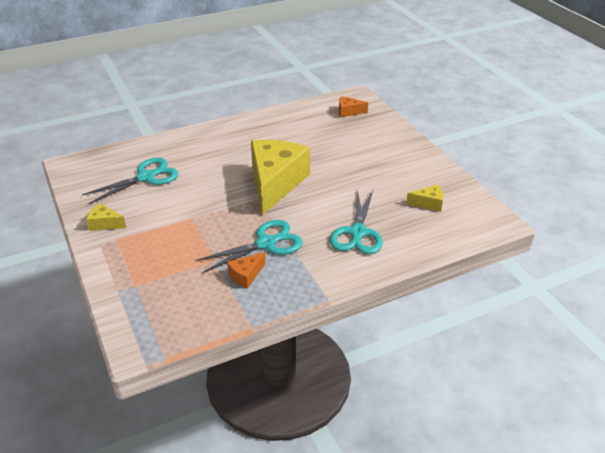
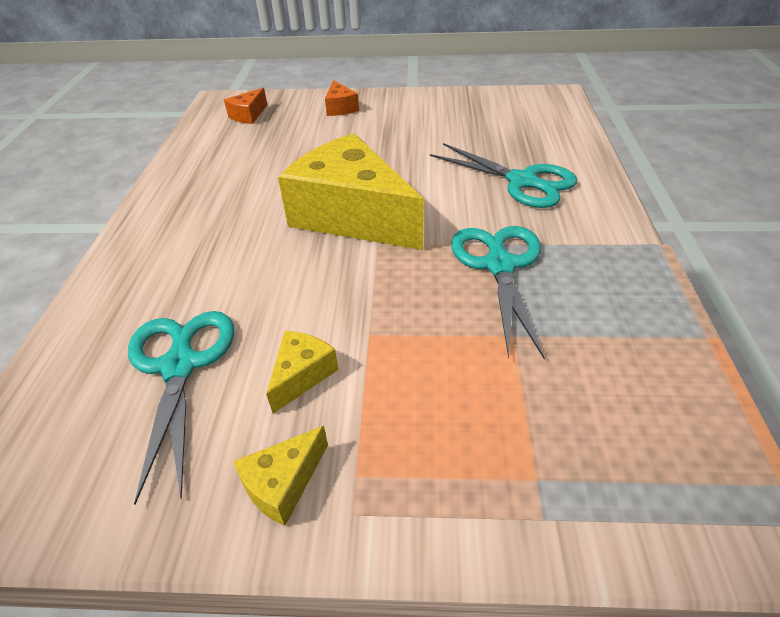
camera: 60 degrees left, 5 degrees up
(246, 275) = (571, 308): orange cheese -> orange cheese (340, 108)
(428, 203) = (495, 121): yellow cheese -> yellow cheese (302, 375)

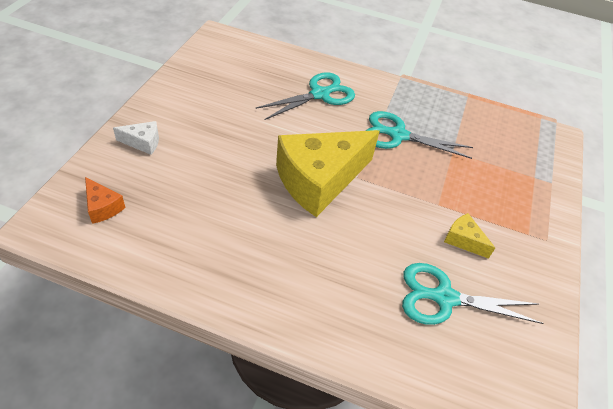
camera: 80 degrees left, 5 degrees up
(283, 484) = (531, 262): yellow cheese -> none
(340, 108) = (143, 142): orange cheese -> white cheese

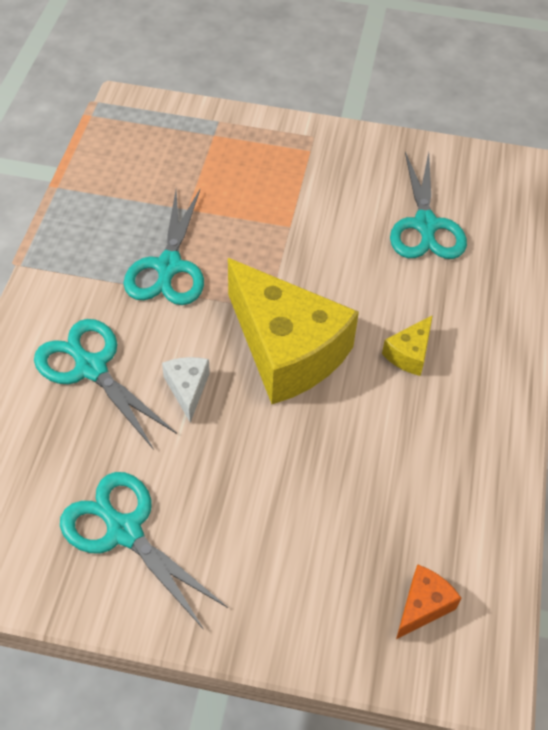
camera: 95 degrees left, 5 degrees up
(143, 142) = (274, 597): white cheese -> white cheese (187, 389)
(208, 94) = (124, 531): none -> turquoise scissors
(463, 240) = (339, 206): yellow cheese -> yellow cheese (409, 354)

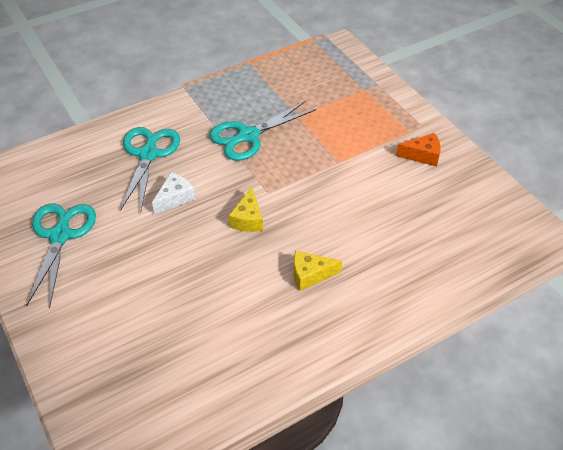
camera: 50 degrees right, 5 degrees down
(286, 350) = (248, 219): yellow cheese -> yellow cheese, size x0.42
(423, 606) = (131, 400): orange cheese -> orange cheese (422, 155)
(425, 226) = (422, 218): turquoise scissors -> none

